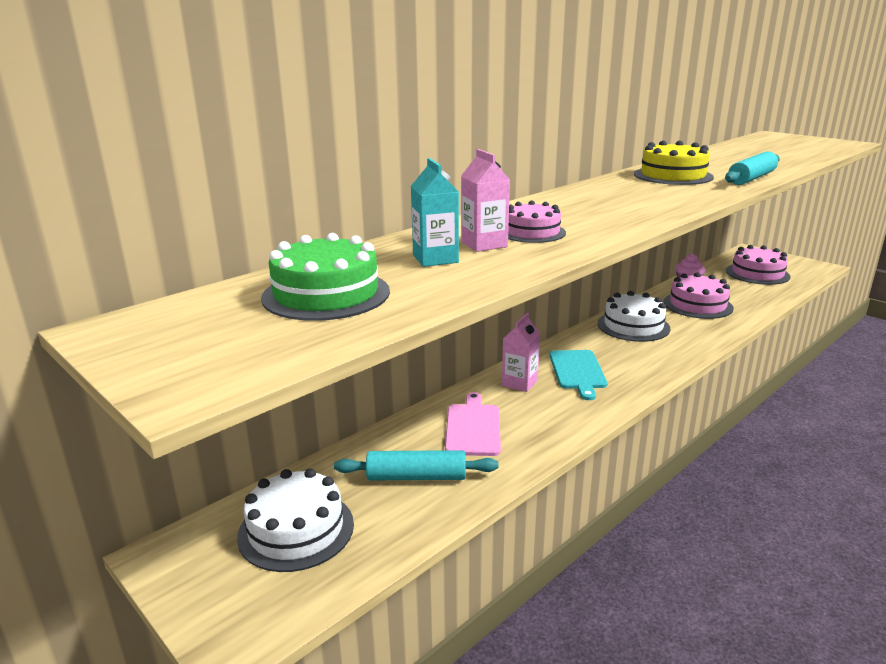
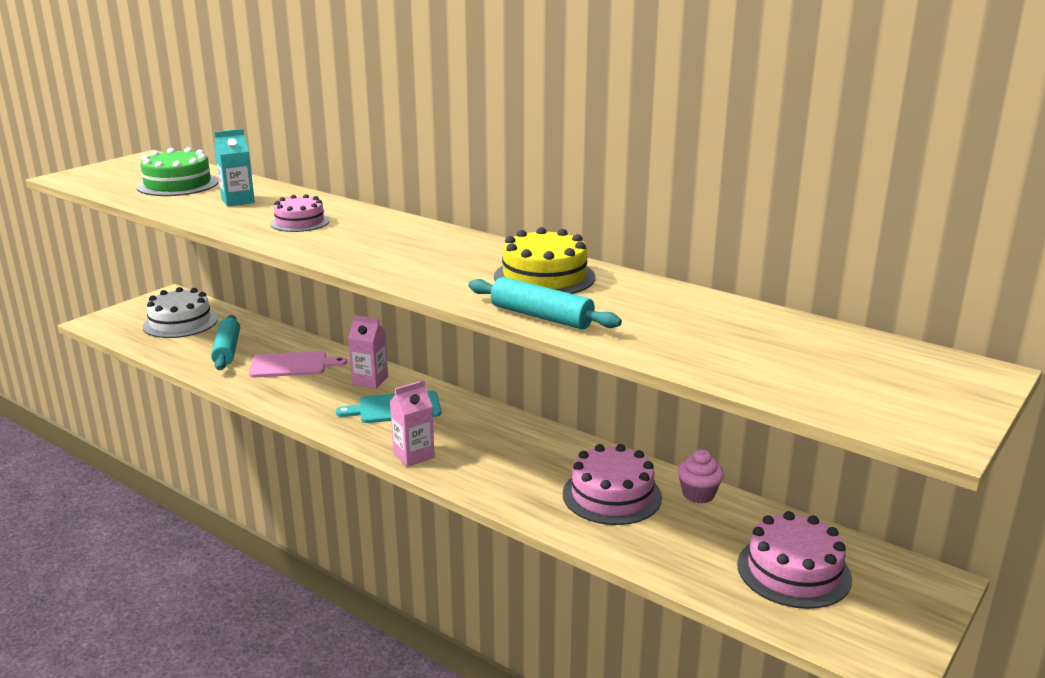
camera: 80 degrees right, 0 degrees up
(484, 244) = (269, 210): pink carton -> pink carton (413, 455)
(633, 326) = (521, 443): white cake -> none

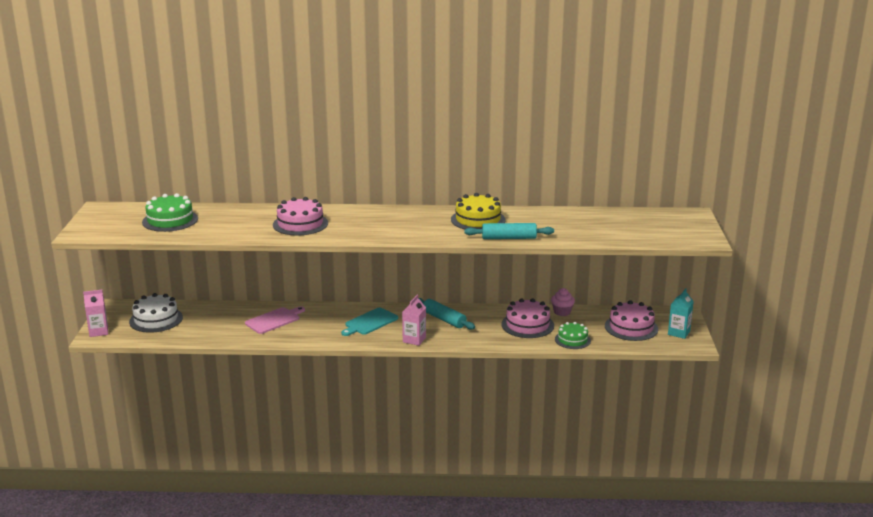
camera: 35 degrees left, 0 degrees up
(227, 350) = (219, 325): turquoise rolling pin -> turquoise rolling pin (444, 319)
(238, 201) = (234, 221): turquoise carton -> turquoise carton (678, 333)
(300, 222) = (300, 224): pink cake -> pink cake, size x1.51
(370, 381) = (333, 314): pink carton -> pink carton (98, 331)
(654, 552) = (572, 340): none -> green cake

